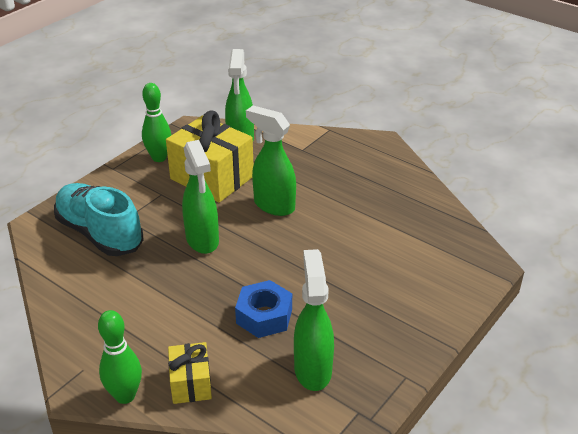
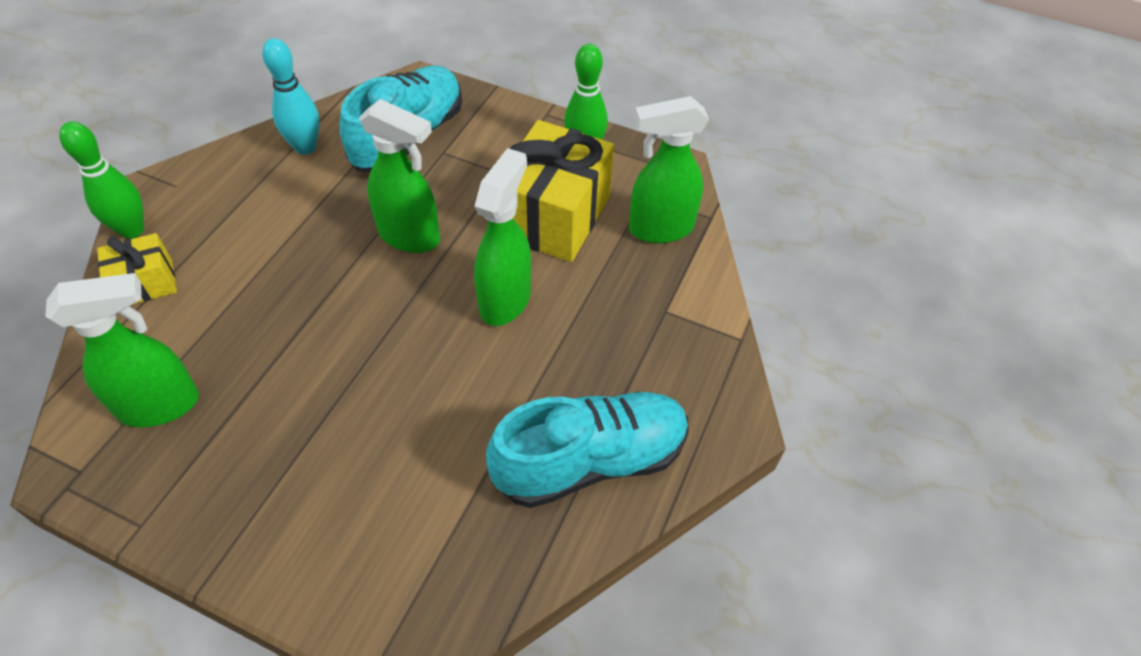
camera: 75 degrees right, 15 degrees up
(79, 289) = (305, 147): none -> turquoise bowling pin
(202, 240) = (410, 237): green spray bottle -> green spray bottle turned 120 degrees counterclockwise
(264, 316) = (263, 333): blue nut -> none
(393, 190) = (590, 461): none -> turquoise shoe

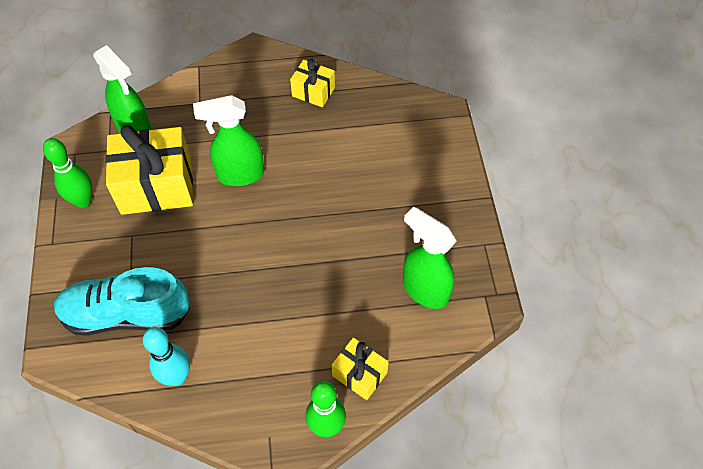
camera: 120 degrees left, 5 degrees up
(410, 237) = (222, 251): green spray bottle -> none
(590, 461) = (313, 92): turquoise shoe -> yellow gift

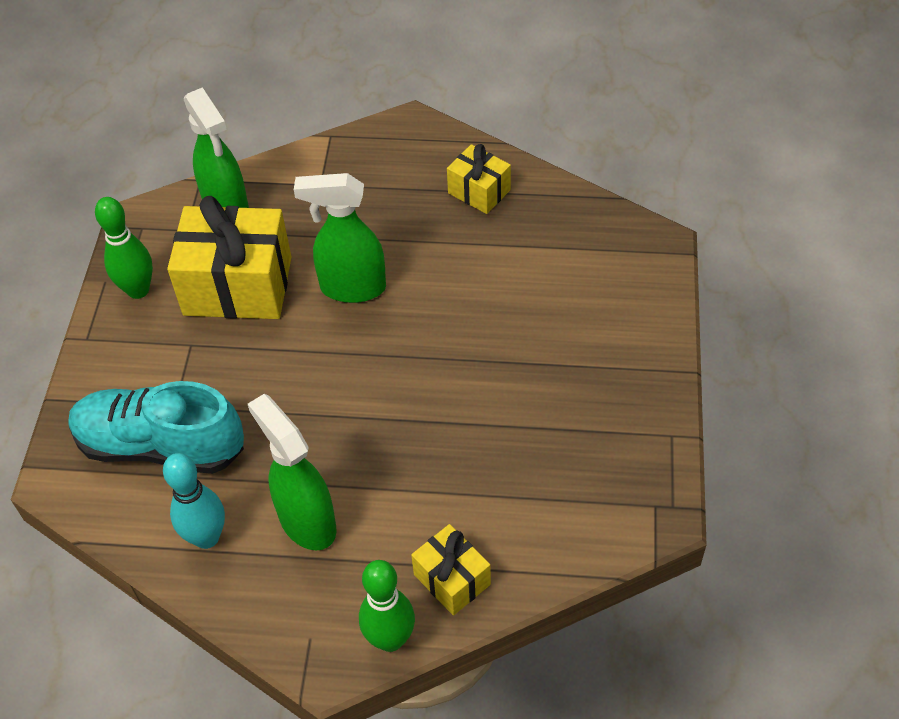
camera: 15 degrees right, 5 degrees down
(424, 290) = (570, 483): green spray bottle -> green spray bottle (307, 521)

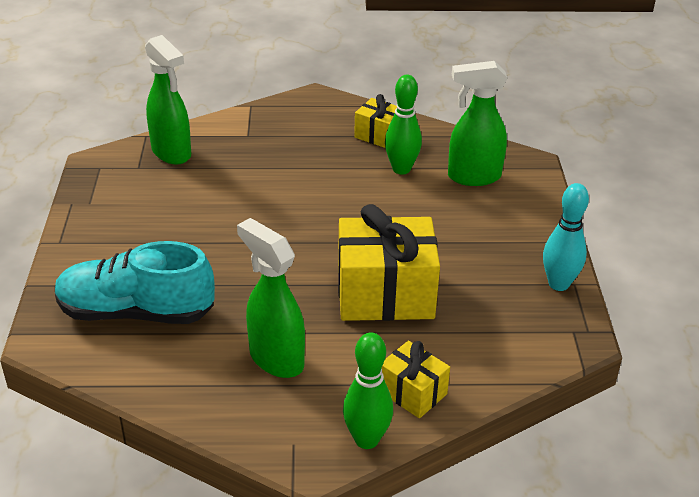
camera: 10 degrees left, 15 degrees down
(138, 290) = (102, 208): green bowling pin -> green bowling pin (401, 169)
(206, 537) = (187, 375): turquoise bowling pin -> turquoise bowling pin (558, 284)
(238, 286) = (188, 201): yellow gift -> yellow gift (385, 294)
(352, 288) = (286, 199): green spray bottle -> green spray bottle (473, 177)

